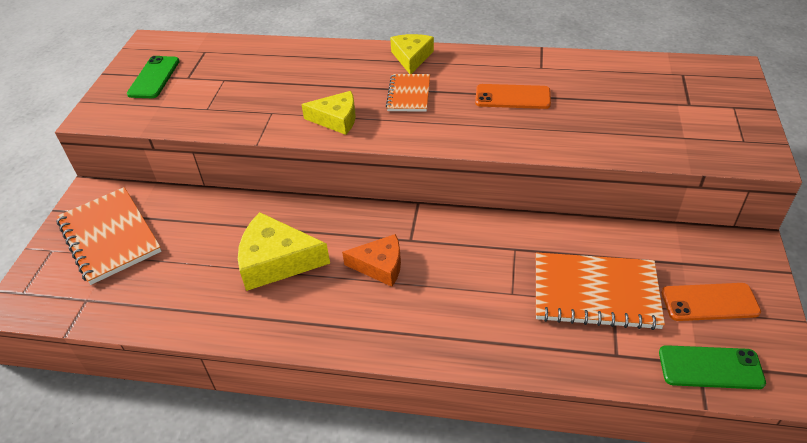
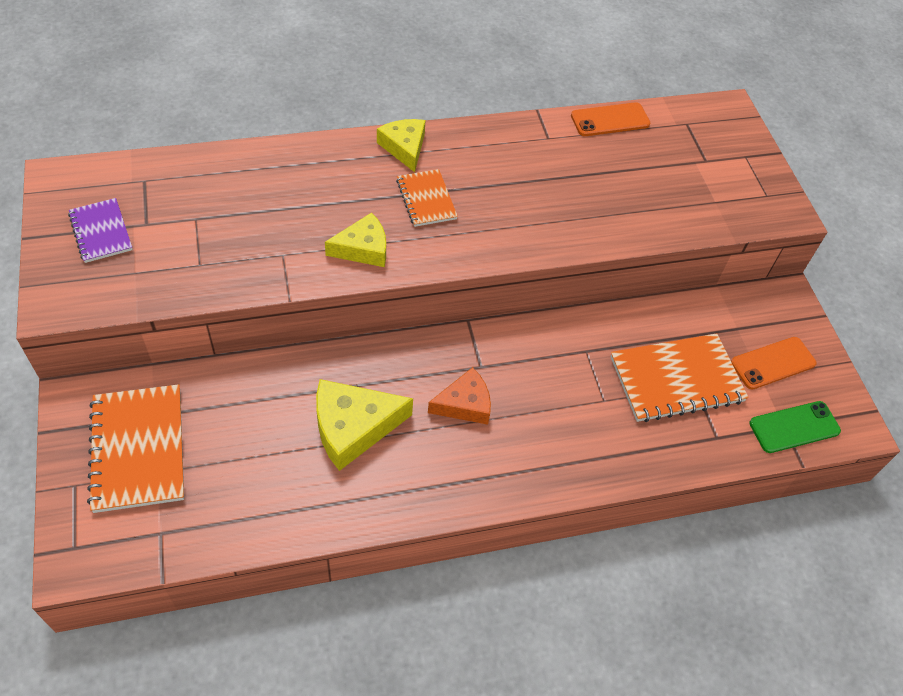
camera: 30 degrees left, 10 degrees up
(109, 237) = (138, 449): orange notebook -> orange notebook turned 45 degrees clockwise
(154, 77) = (101, 232): green phone -> purple notebook
(512, 97) = (536, 183): orange phone -> orange phone (610, 120)

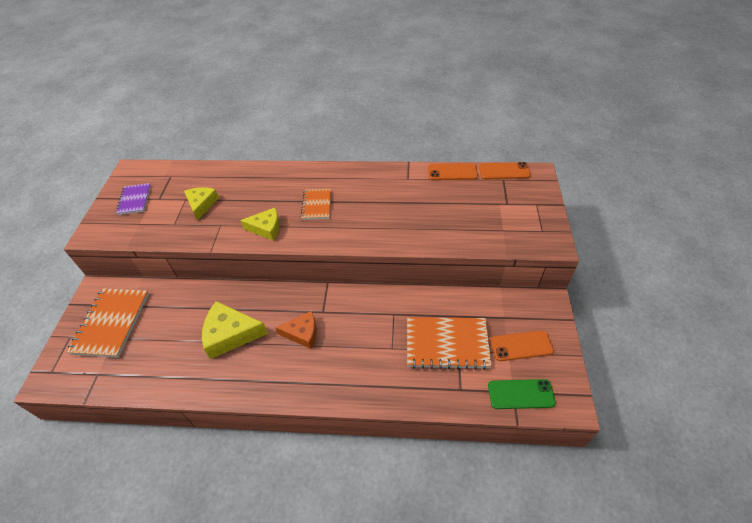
camera: 25 degrees right, 5 degrees down
(404, 147) = (318, 174): yellow cheese -> yellow cheese (201, 204)
(683, 110) = (504, 171): none -> orange phone

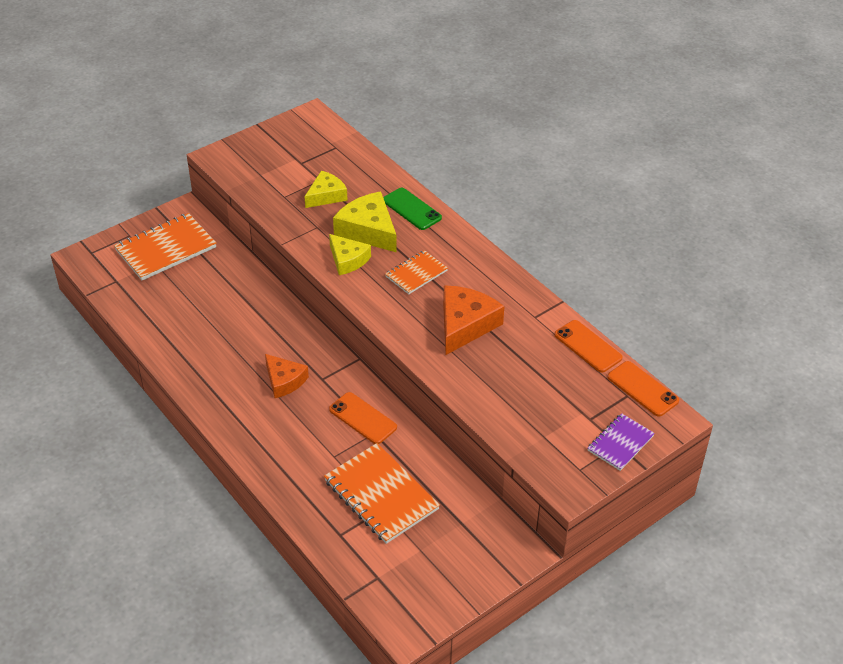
camera: 45 degrees right, 5 degrees down
(134, 200) = (282, 149): purple notebook -> purple notebook (620, 443)
(230, 334) = (233, 333): yellow cheese -> yellow cheese (368, 230)
(381, 209) = (465, 325): none -> orange cheese
(521, 346) = (439, 556): orange phone -> orange phone (363, 418)
(521, 394) = (380, 584): green phone -> green phone (411, 209)

